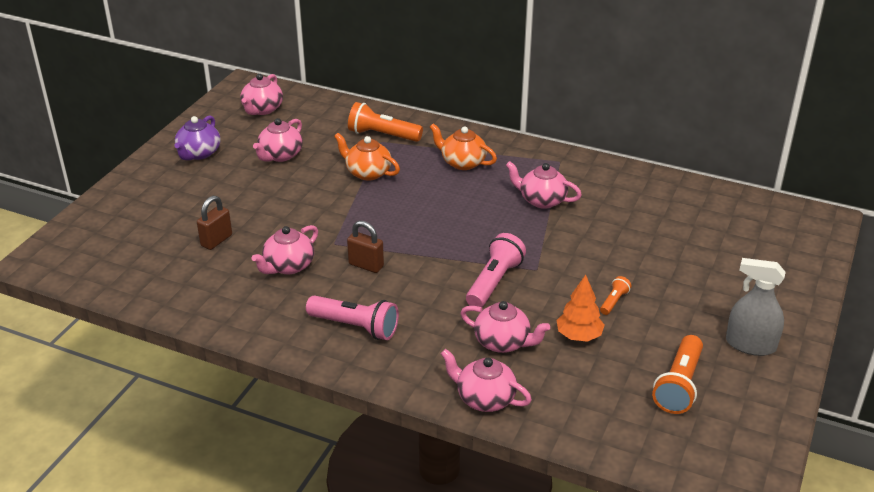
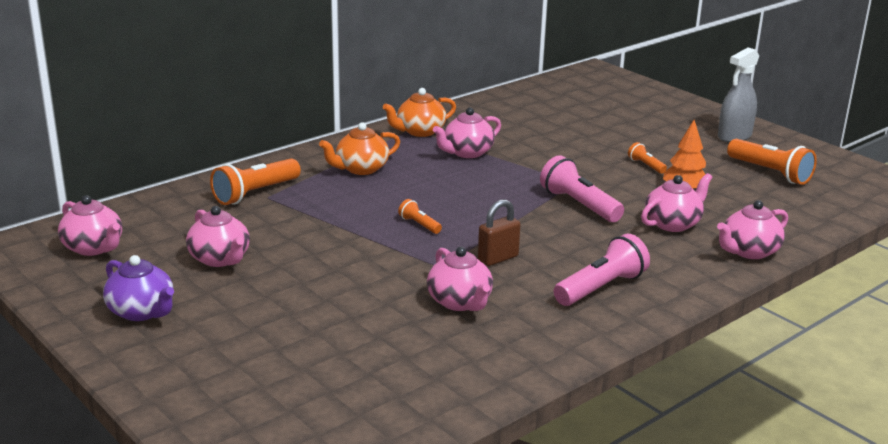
camera: 65 degrees left, 10 degrees down
(216, 240) = (363, 337): brown padlock -> none
(367, 173) = (322, 218): orange teapot -> orange teapot (420, 131)
(392, 215) = (419, 225): none -> orange flashlight

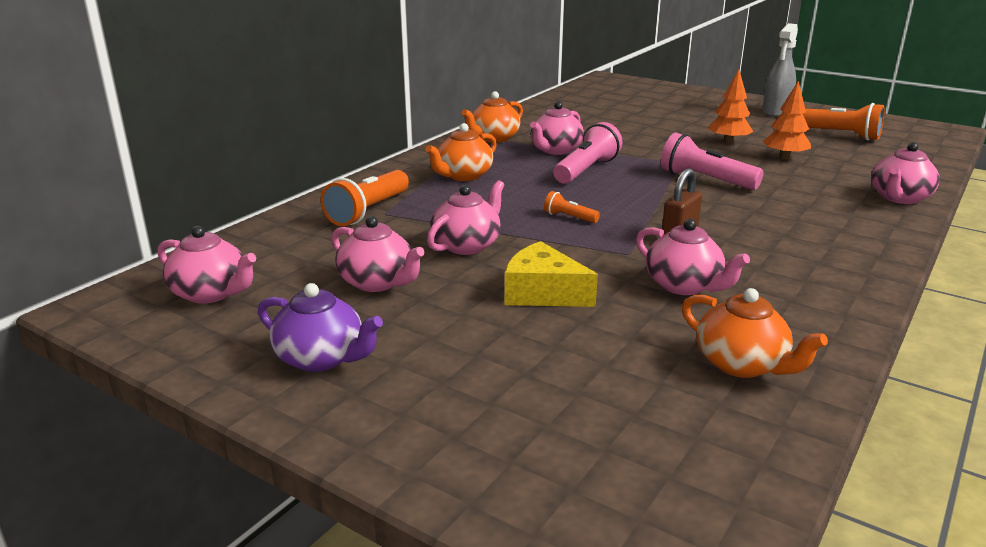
camera: 15 degrees left, 0 degrees up
(340, 289) = (542, 293): none -> yellow cheese
(443, 371) = (741, 364): none -> orange teapot
(601, 288) = (808, 249): pink flashlight -> pink flashlight (586, 170)
(646, 165) = (728, 141): orange flashlight -> orange tree
(673, 224) = (806, 184): pink teapot -> pink teapot (467, 245)

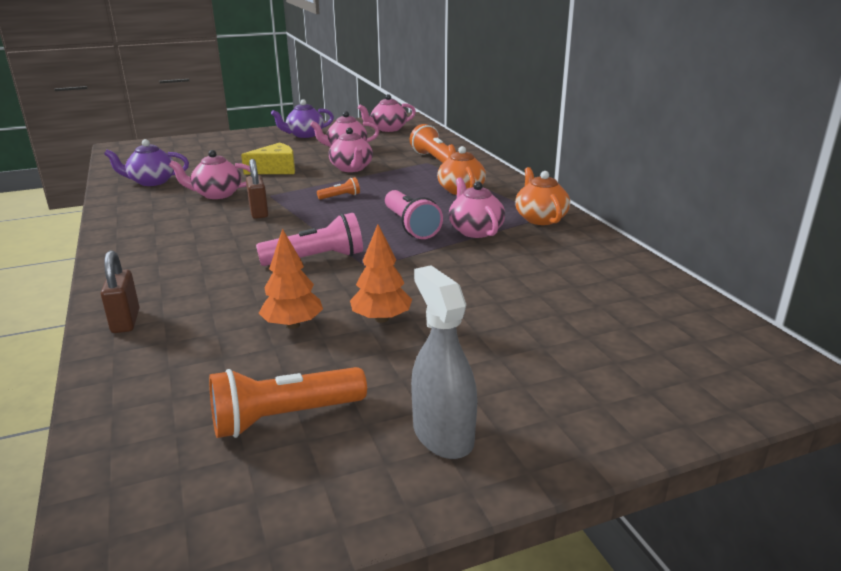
camera: 125 degrees right, 0 degrees up
(741, 364) = (151, 182): orange teapot -> purple teapot
(899, 198) = (125, 321): pink teapot -> brown padlock

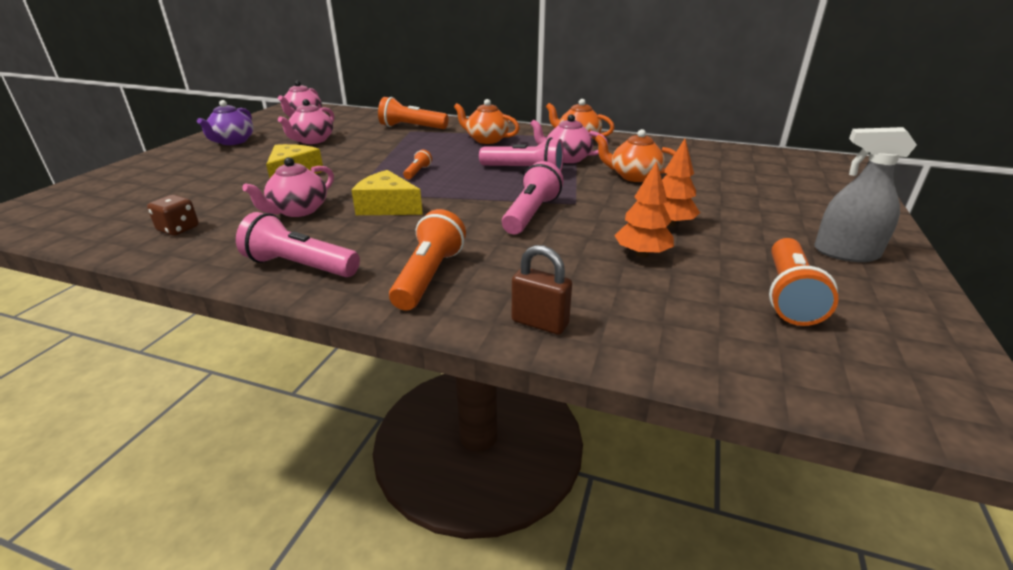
camera: 50 degrees left, 5 degrees up
(136, 226) = (300, 266): none -> pink flashlight
(151, 182) = (178, 229): purple teapot -> brown dice
(161, 264) = (429, 276): none -> orange flashlight
(259, 212) = (387, 207): brown padlock -> yellow cheese
(351, 168) = (363, 152): pink teapot -> none
(482, 270) = (634, 176): none -> orange teapot

